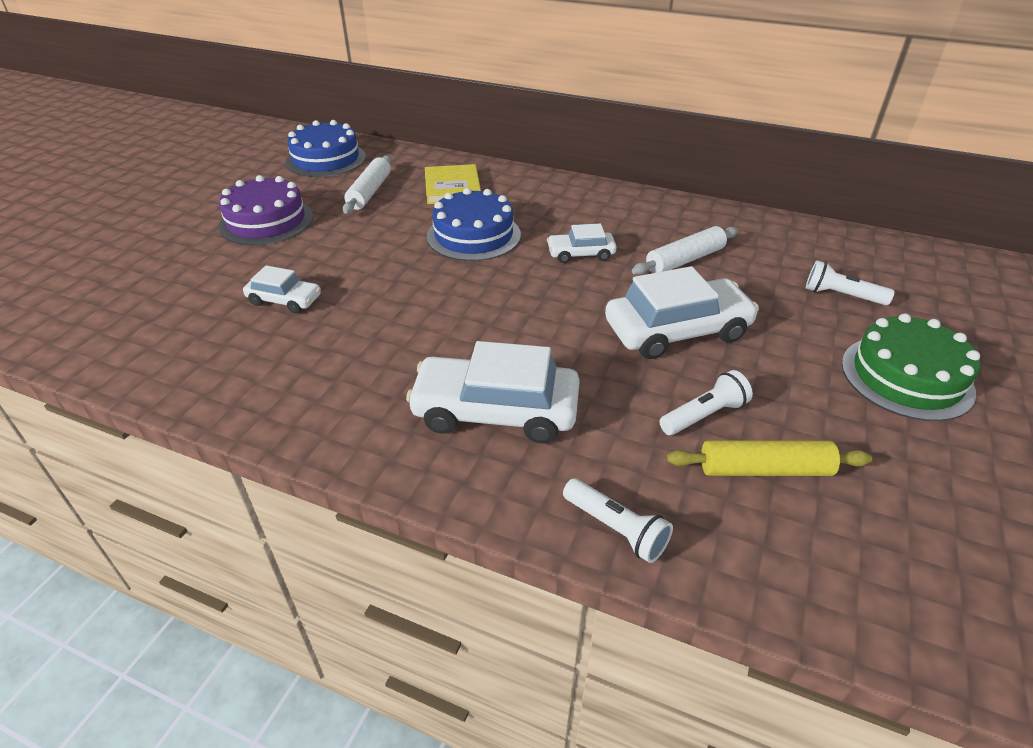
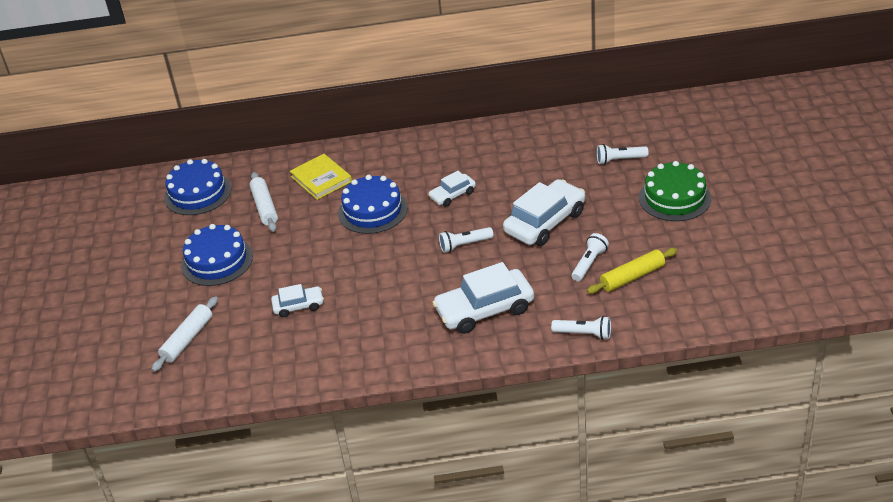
camera: 25 degrees left, 0 degrees up
(266, 221) = (217, 261): purple cake -> blue cake
(545, 315) = (464, 245): none -> white flashlight
(684, 260) = (518, 172): white rolling pin -> white rolling pin (187, 339)

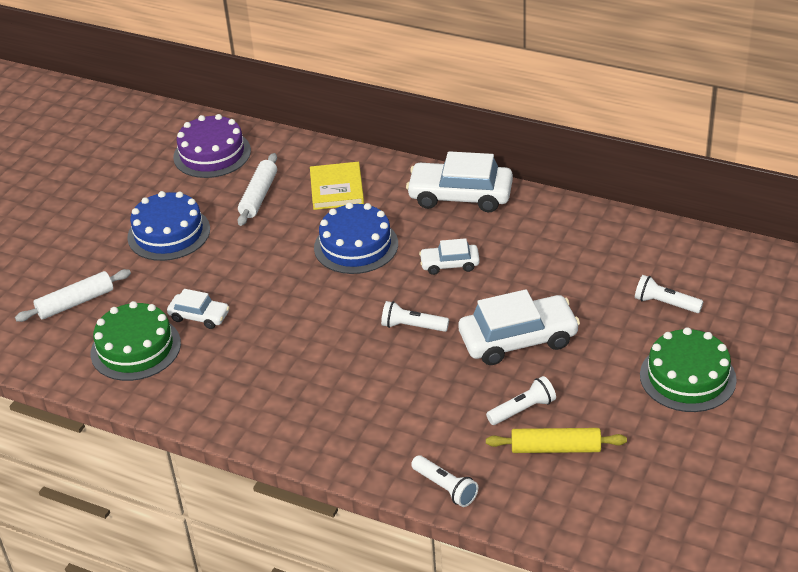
camera: 30 degrees right, 0 degrees up
(197, 193) = (212, 154): blue cake -> purple cake
(269, 348) = (135, 348): none -> green cake
(484, 309) = (369, 409): white car -> white car (460, 196)

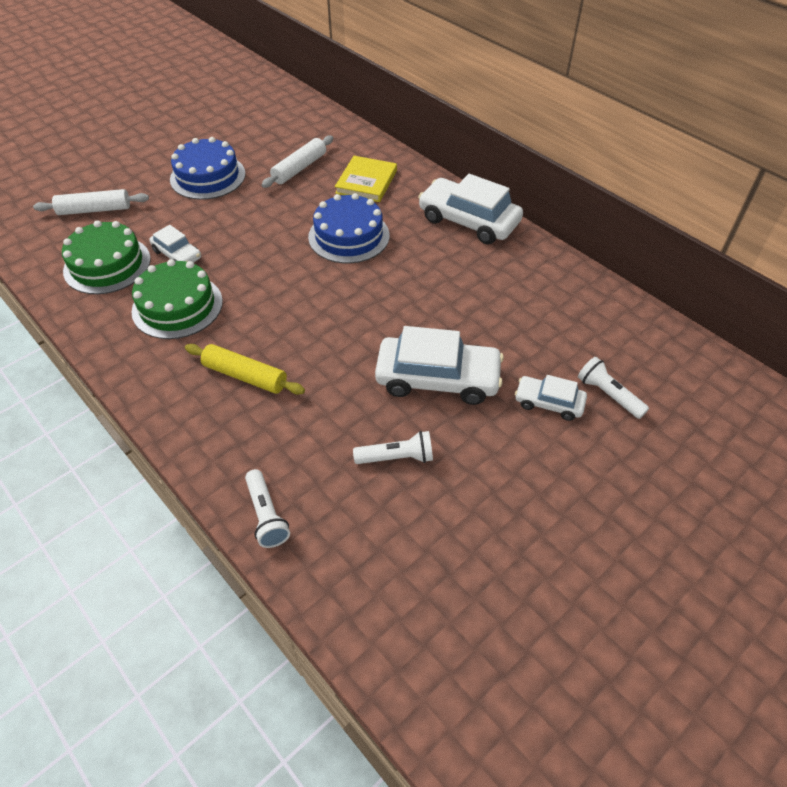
camera: 20 degrees right, 10 degrees up
(212, 154) = (288, 124): purple cake -> none
(412, 326) = (348, 329): white flashlight -> none
(450, 264) = (419, 281): white car -> white car (549, 403)
(555, 448) = (403, 517): yellow rolling pin -> yellow rolling pin (245, 376)
(687, 377) = (590, 489): green cake -> green cake (177, 306)

